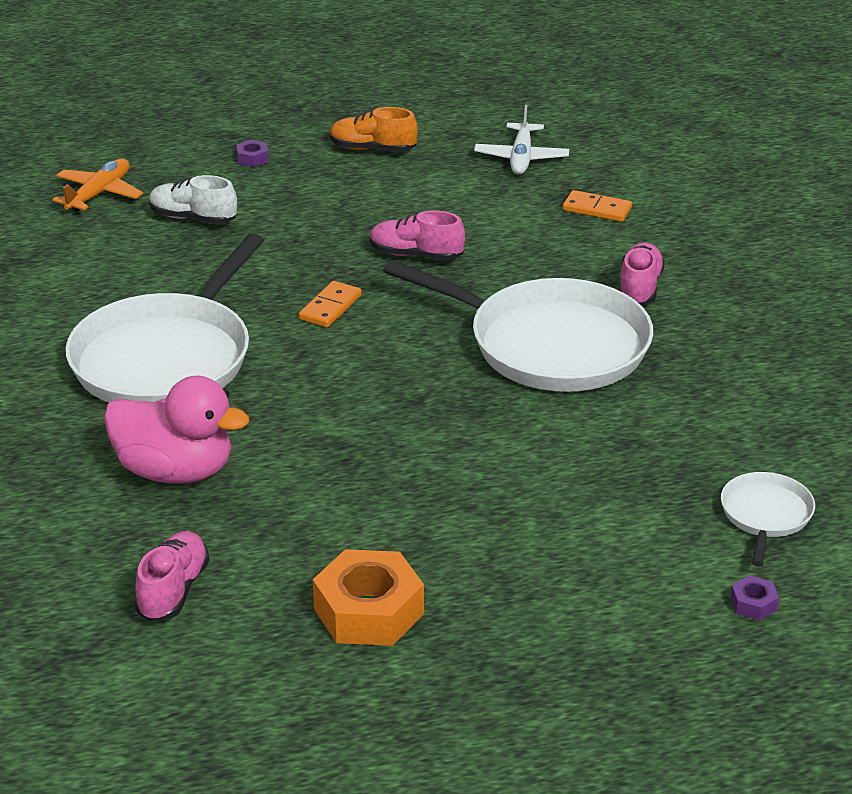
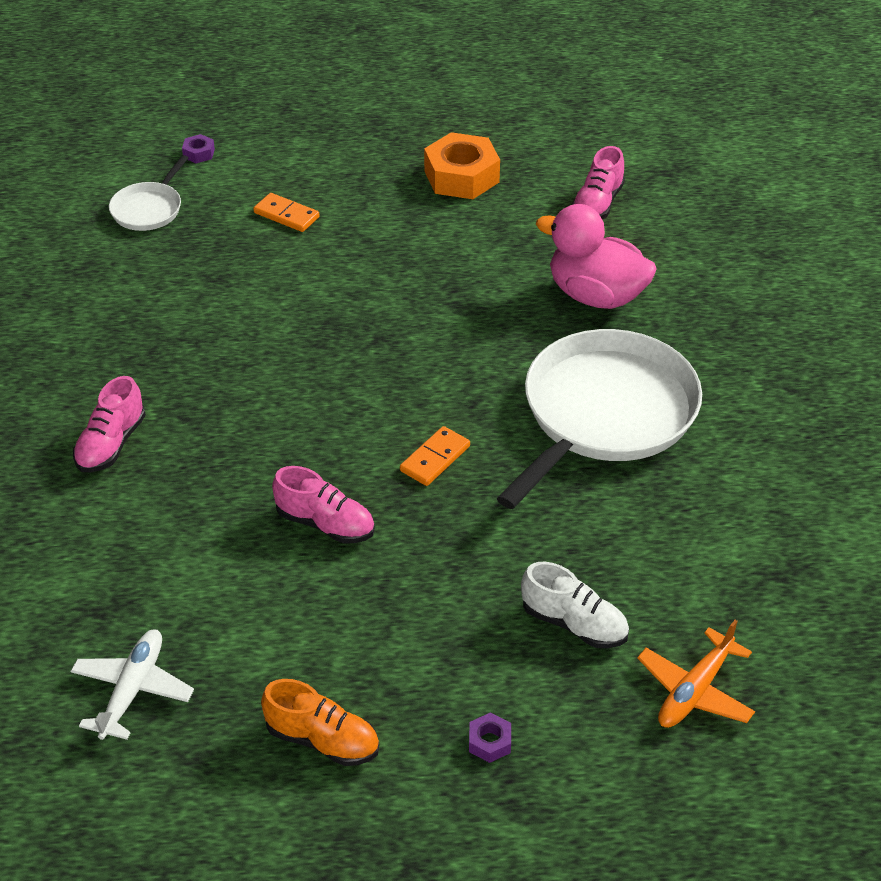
camera: 170 degrees left, 10 degrees up
(550, 345) = (235, 384): white pan -> none
(597, 209) = (89, 573): orange domino -> orange domino (286, 215)

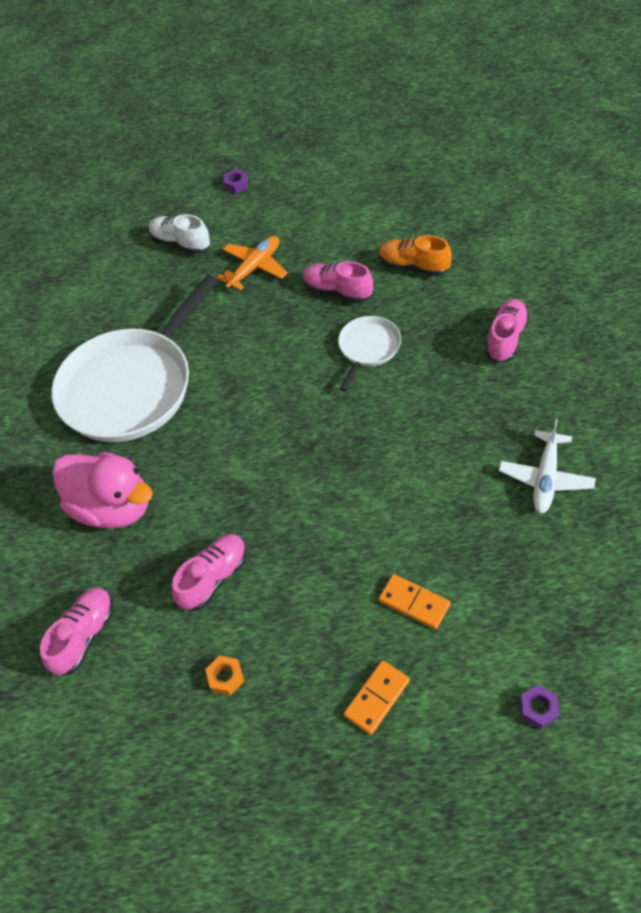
camera: 175 degrees left, 10 degrees up
(132, 689) = (437, 193): white plane -> white plane (545, 478)
(149, 209) = (565, 606): white pan -> white pan (368, 348)
(322, 740) = (326, 179): orange shoe -> orange shoe (413, 266)
(435, 458) = (262, 342): orange domino -> orange domino (377, 698)
(461, 176) = (225, 677): orange nut -> orange nut, size x0.44
(478, 238) = (213, 578): none -> pink shoe
(694, 691) = (120, 215): orange plane -> orange plane (254, 267)

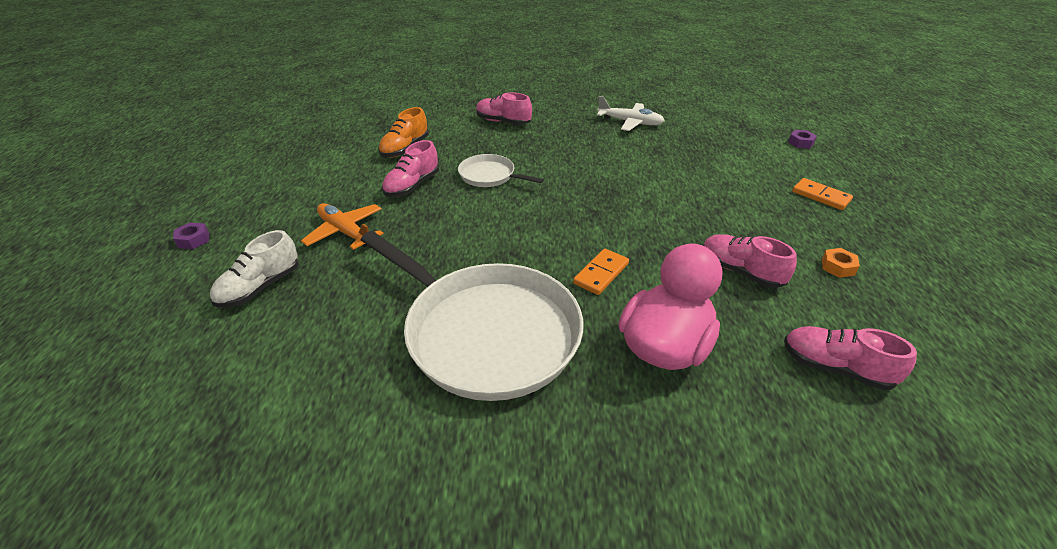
camera: 90 degrees left, 15 degrees down
(414, 603) = (739, 176): orange domino -> orange domino (601, 274)

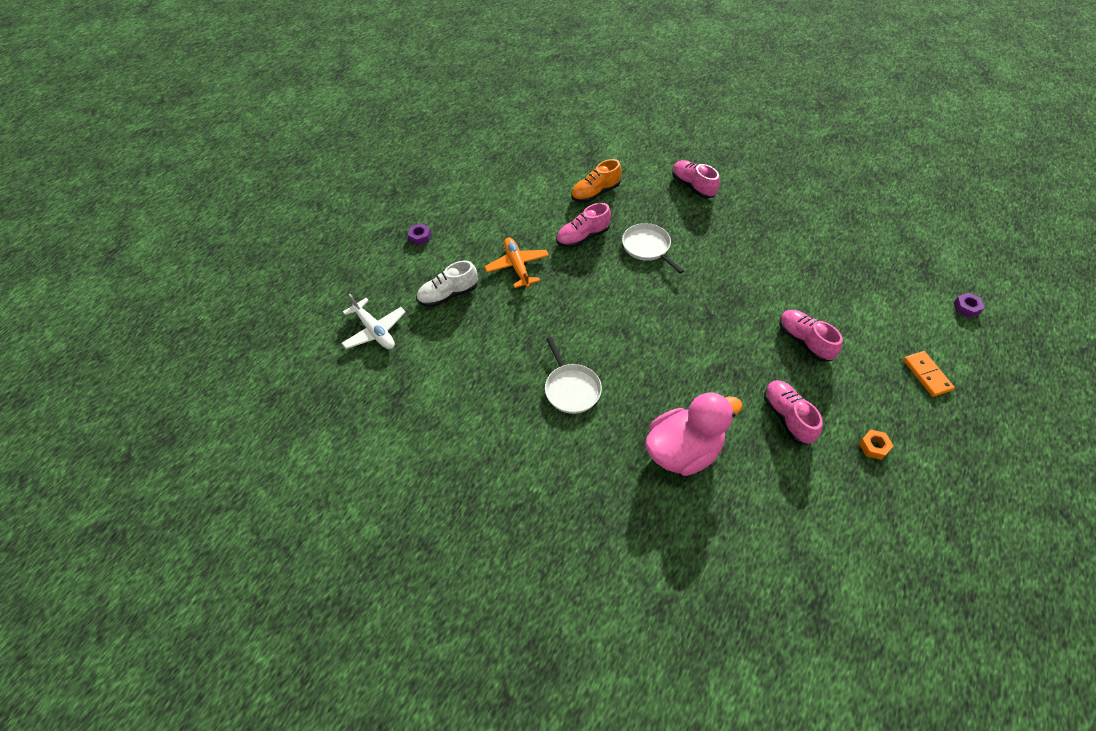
camera: 30 degrees right, 15 degrees up
(486, 332) = (571, 388): white pan -> white pan, size x0.47
(601, 274) = (677, 375): orange domino -> none
(630, 122) = (811, 225): white plane -> white plane (375, 331)
(836, 368) = (793, 520): pink shoe -> pink shoe (804, 341)

